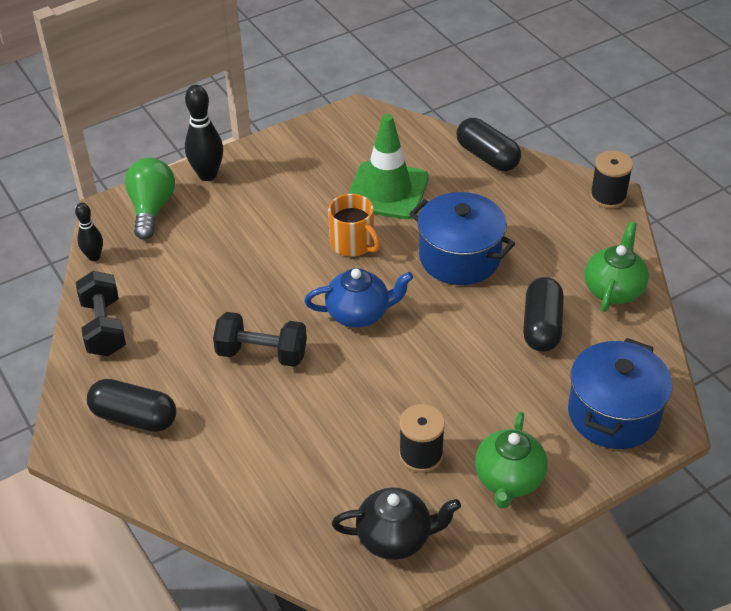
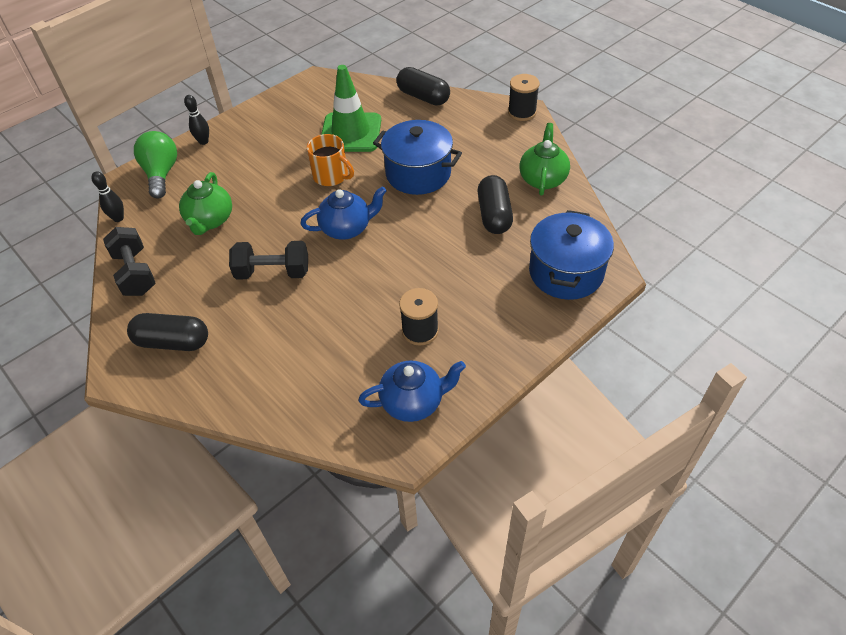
camera: 10 degrees left, 5 degrees up
(207, 175) = (203, 141): black bowling pin -> black bowling pin, size x0.61
(395, 537) = (413, 402): black teapot -> blue teapot
(508, 479) = (495, 338): green teapot -> green teapot (210, 220)

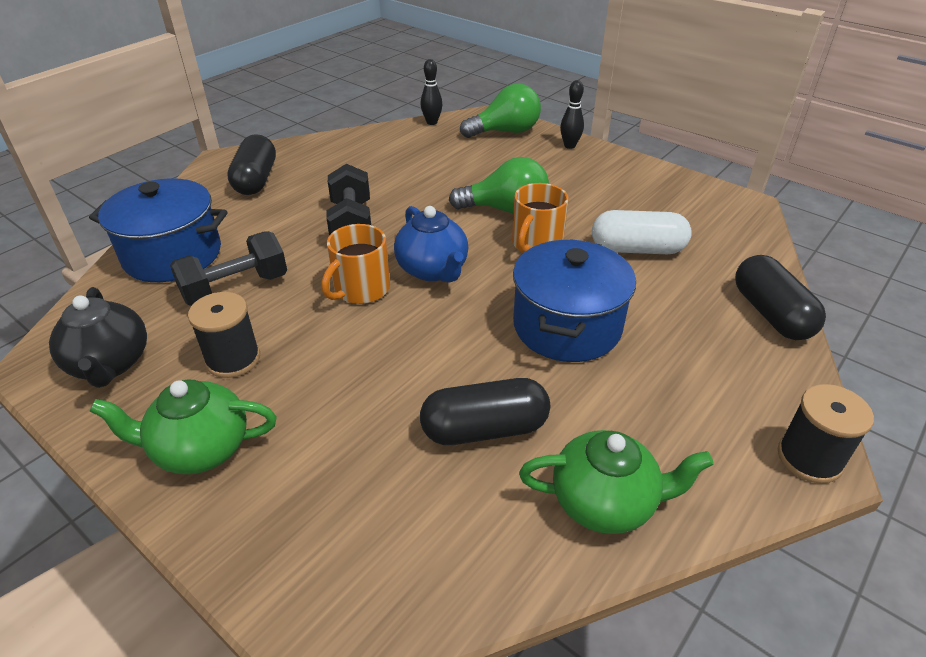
camera: 80 degrees right, 10 degrees down
(135, 273) = (353, 144): black dumbbell -> black dumbbell (235, 288)
(210, 220) = (435, 171): green teapot -> green teapot (200, 449)
(283, 186) = (505, 210): none -> green light bulb
(351, 133) = (637, 249): green traffic cone -> white capsule
(359, 266) = (360, 289): none -> orange mug
(413, 402) = (110, 364): blue teapot -> black teapot
(423, 97) = (771, 314): black capsule -> black capsule turned 45 degrees counterclockwise
(566, 272) = (339, 549): blue pot -> blue pot (173, 255)

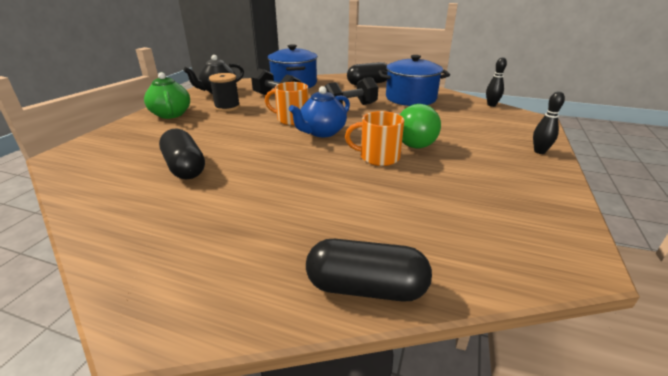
camera: 70 degrees right, 10 degrees down
(505, 132) = (519, 126): green light bulb -> none
(567, 326) = (289, 180): blue pot -> blue pot (410, 98)
(605, 502) = (121, 213): green teapot -> none
(637, 249) = (411, 198): white capsule -> none
(771, 314) = (366, 288): black capsule -> black capsule turned 45 degrees clockwise
(809, 458) = (151, 318): black spool -> none

